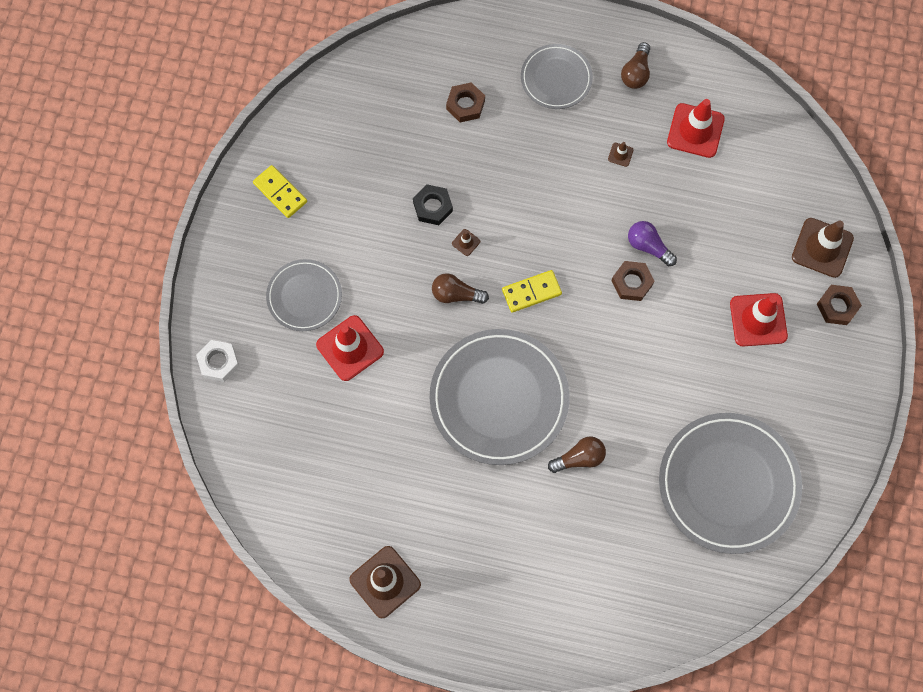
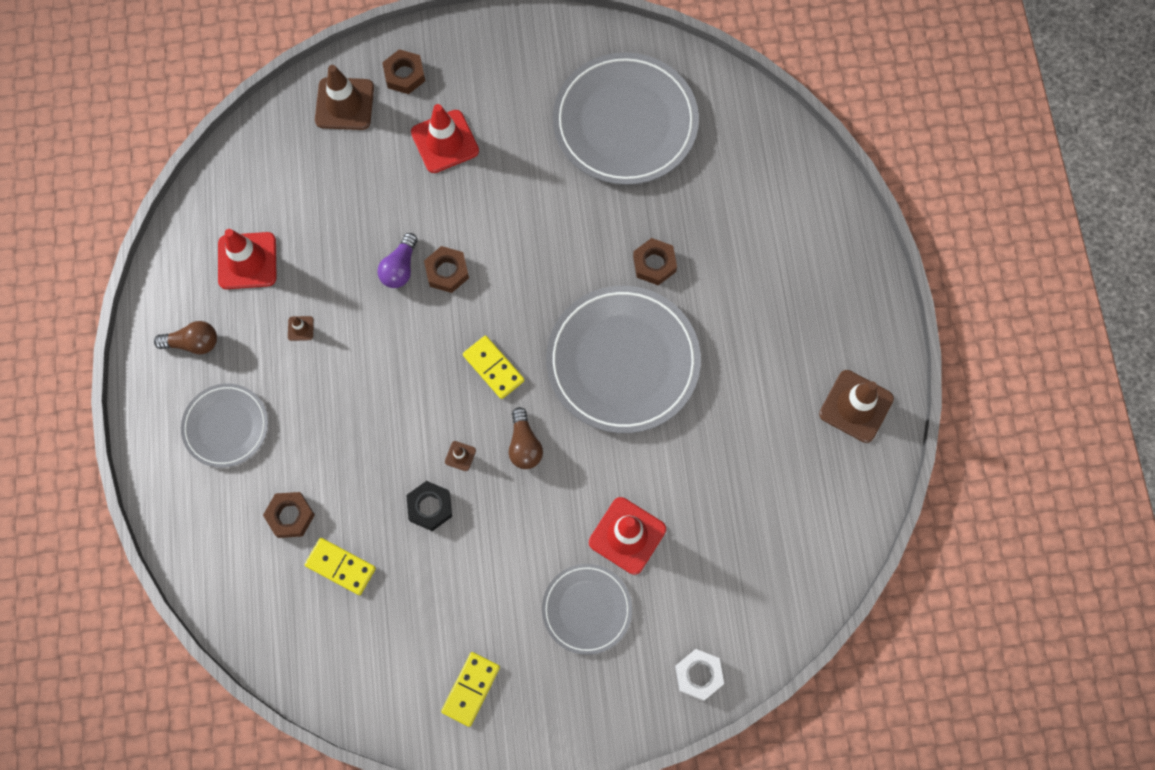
camera: 110 degrees left, 0 degrees up
(411, 129) = (340, 567): none -> yellow domino
(579, 458) = (654, 264): brown light bulb -> brown nut

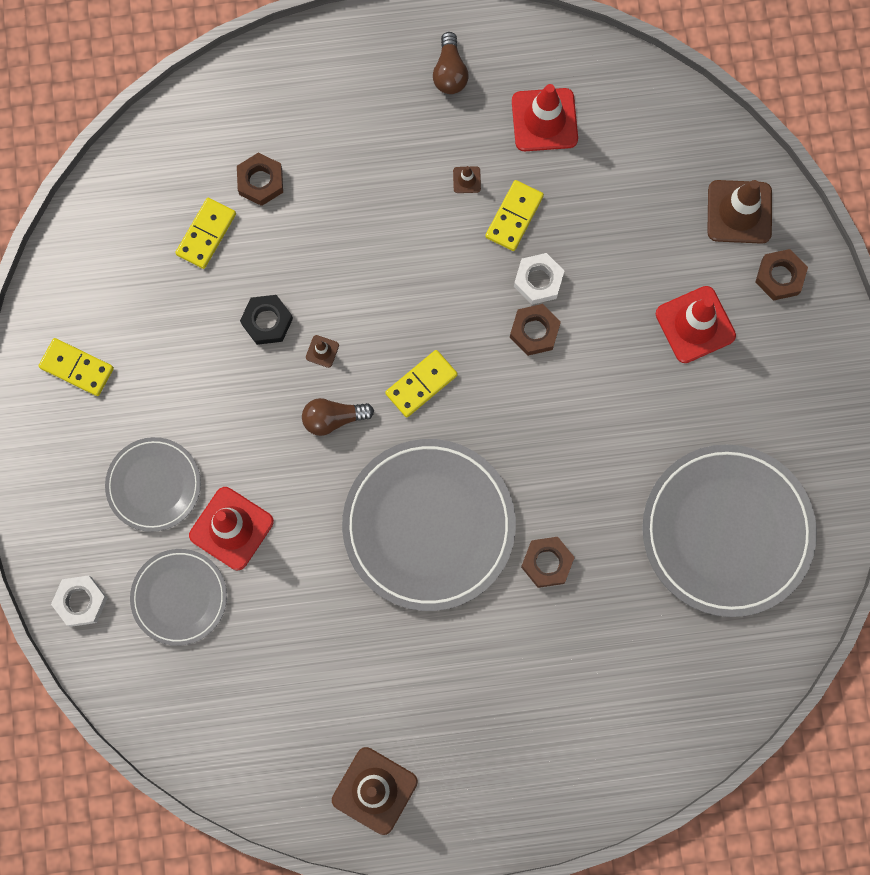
camera: 90 degrees right, 5 degrees up
(226, 426) = (357, 112): grey plate -> grey plate (179, 597)
(338, 288) = (514, 216): none -> yellow domino
(400, 268) = (538, 281): purple light bulb -> white nut

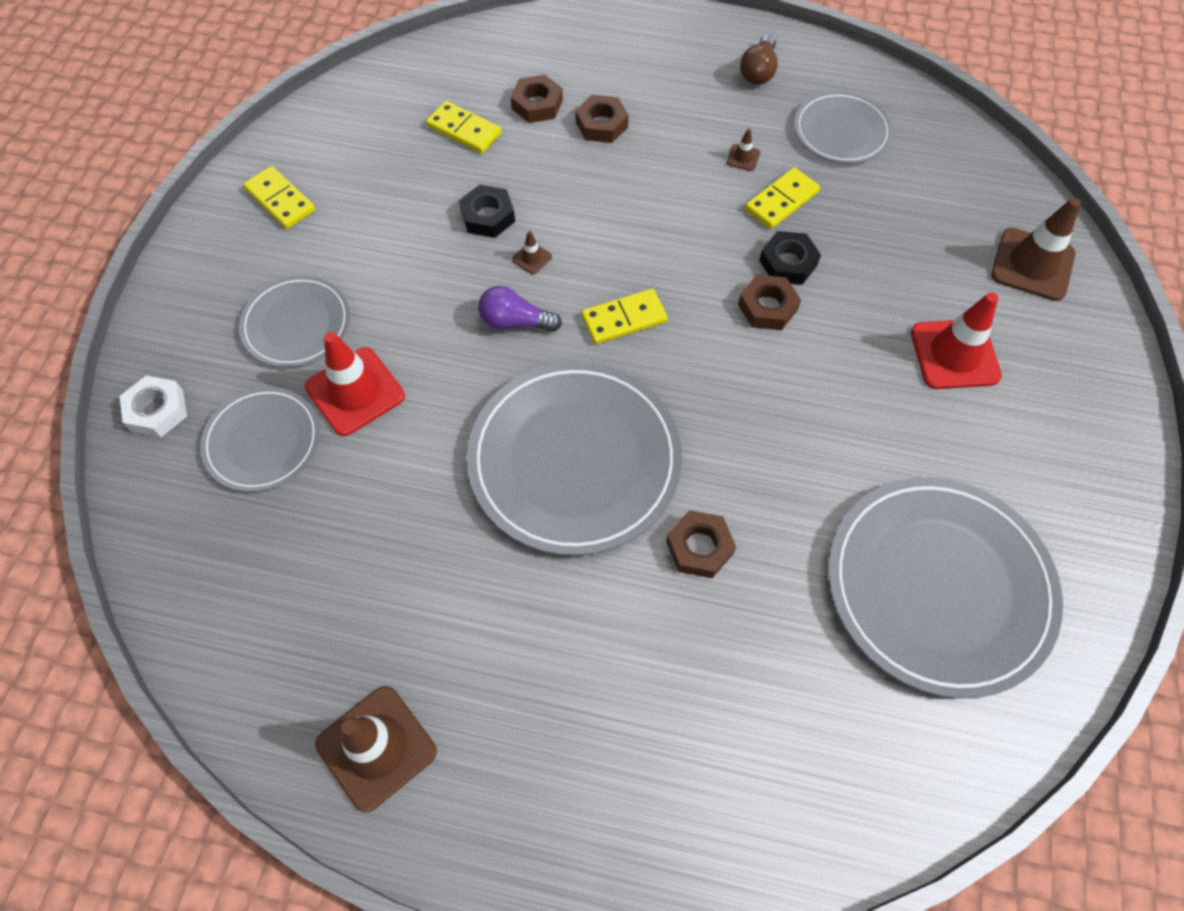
camera: 20 degrees right, 15 degrees down
(206, 234) = (464, 130): yellow domino -> yellow domino turned 75 degrees clockwise
(333, 418) = (515, 322): brown light bulb -> purple light bulb
(538, 281) = (788, 263): white nut -> black nut
(544, 120) = (841, 132): red traffic cone -> grey plate
(779, 277) = (1066, 337): brown nut -> brown nut (601, 124)

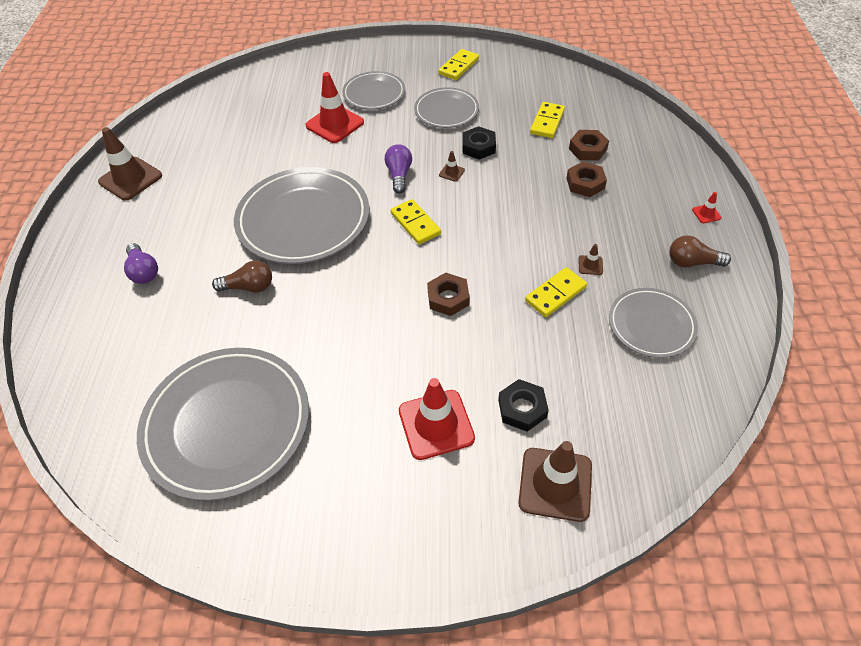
camera: 80 degrees right, 10 degrees down
(157, 410) = (310, 64): white nut -> none
(263, 442) = (297, 101): grey plate -> grey plate (446, 111)
(630, 711) = (144, 271): none -> purple light bulb
(687, 36) = (706, 214): none -> red traffic cone
(699, 547) = (249, 287): brown nut -> brown light bulb
(781, 201) = (555, 294): yellow domino -> yellow domino turned 75 degrees counterclockwise
(788, 263) = (494, 305): black nut -> black nut (522, 408)

